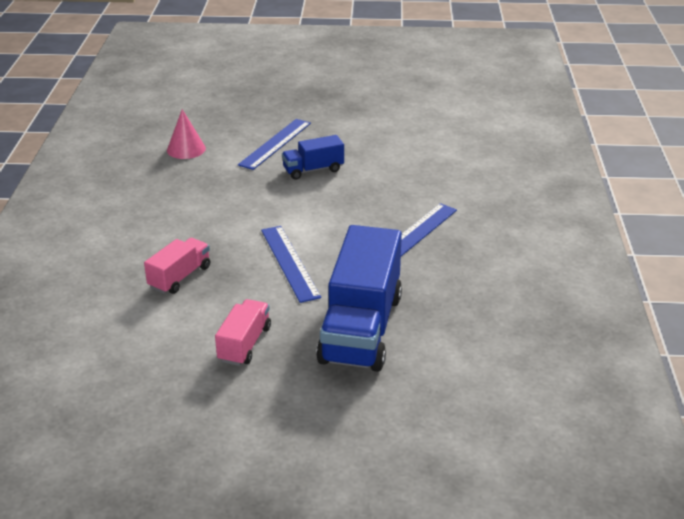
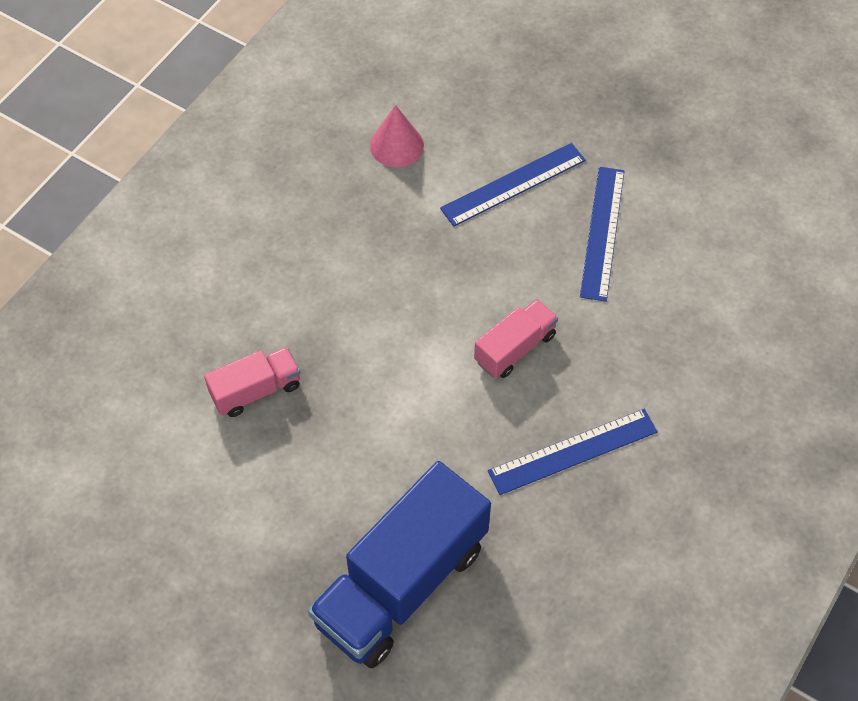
camera: 30 degrees right, 25 degrees up
(244, 344) = (261, 540): pink truck -> pink truck (515, 348)
(290, 262) = (391, 427): blue ruler -> blue ruler (602, 232)
(313, 170) = (527, 262): blue truck -> none

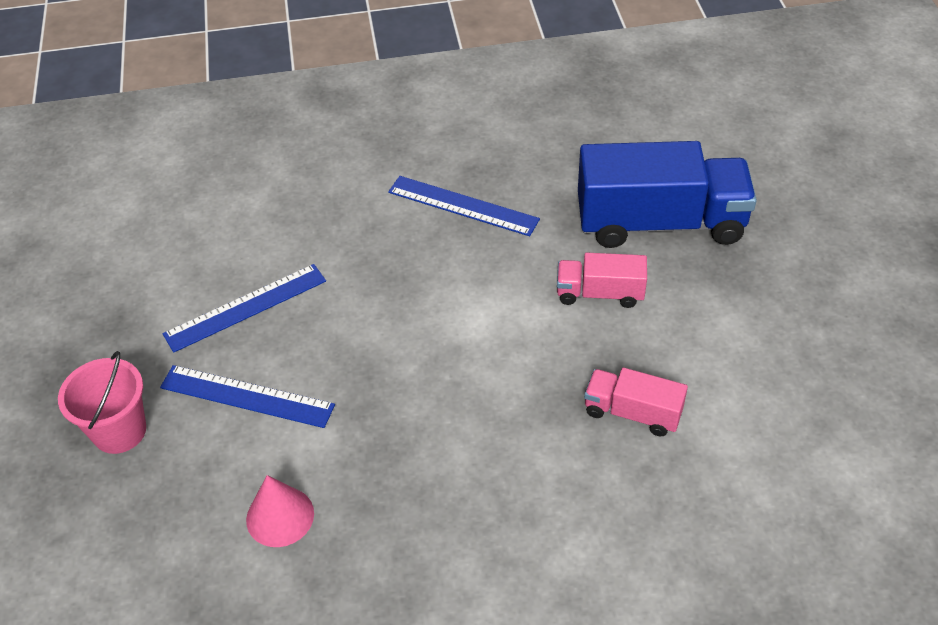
camera: 130 degrees left, 10 degrees down
(515, 348) = (413, 287): pink truck -> pink truck (599, 293)
(554, 105) = (119, 431): none -> pink bucket

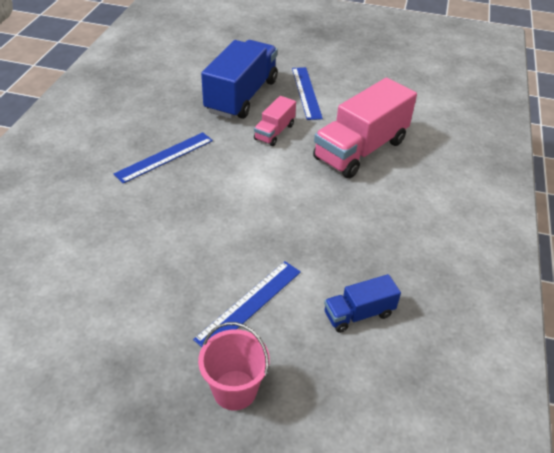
camera: 70 degrees left, 5 degrees down
(245, 307) = (167, 283): blue ruler -> blue ruler (306, 92)
(280, 516) = (358, 314): pink cone -> blue truck
(632, 412) = (360, 150): pink truck -> pink truck, size x2.00

